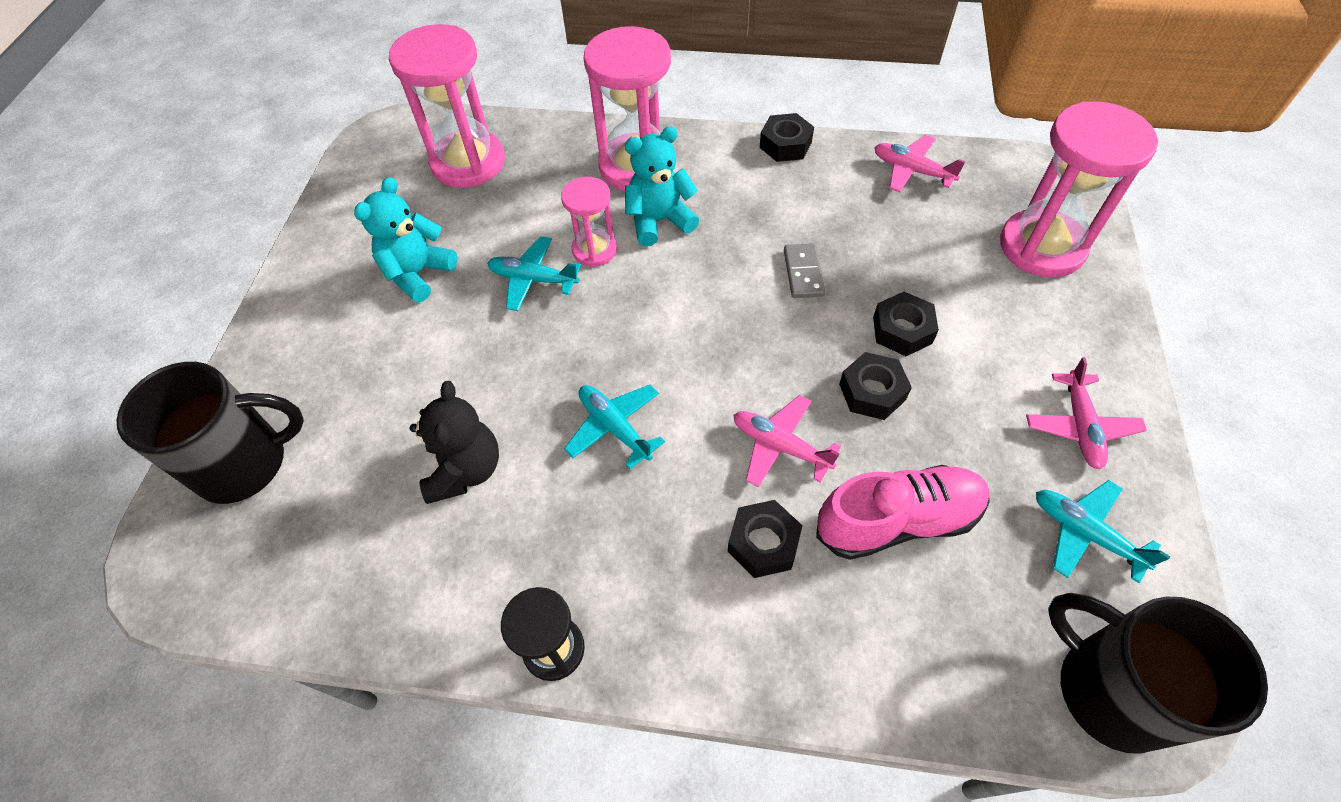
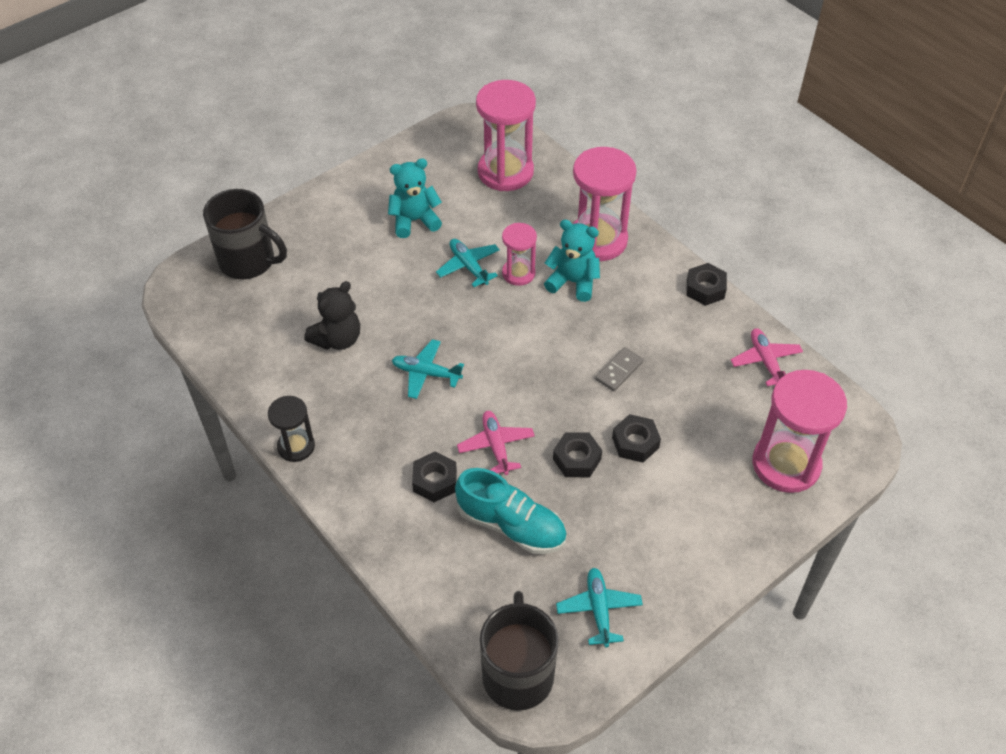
camera: 40 degrees right, 5 degrees down
(615, 427) = (426, 373): turquoise plane -> turquoise plane turned 75 degrees counterclockwise
(897, 520) = (511, 525): pink shoe -> turquoise shoe
(1080, 426) = (668, 565): pink plane -> none

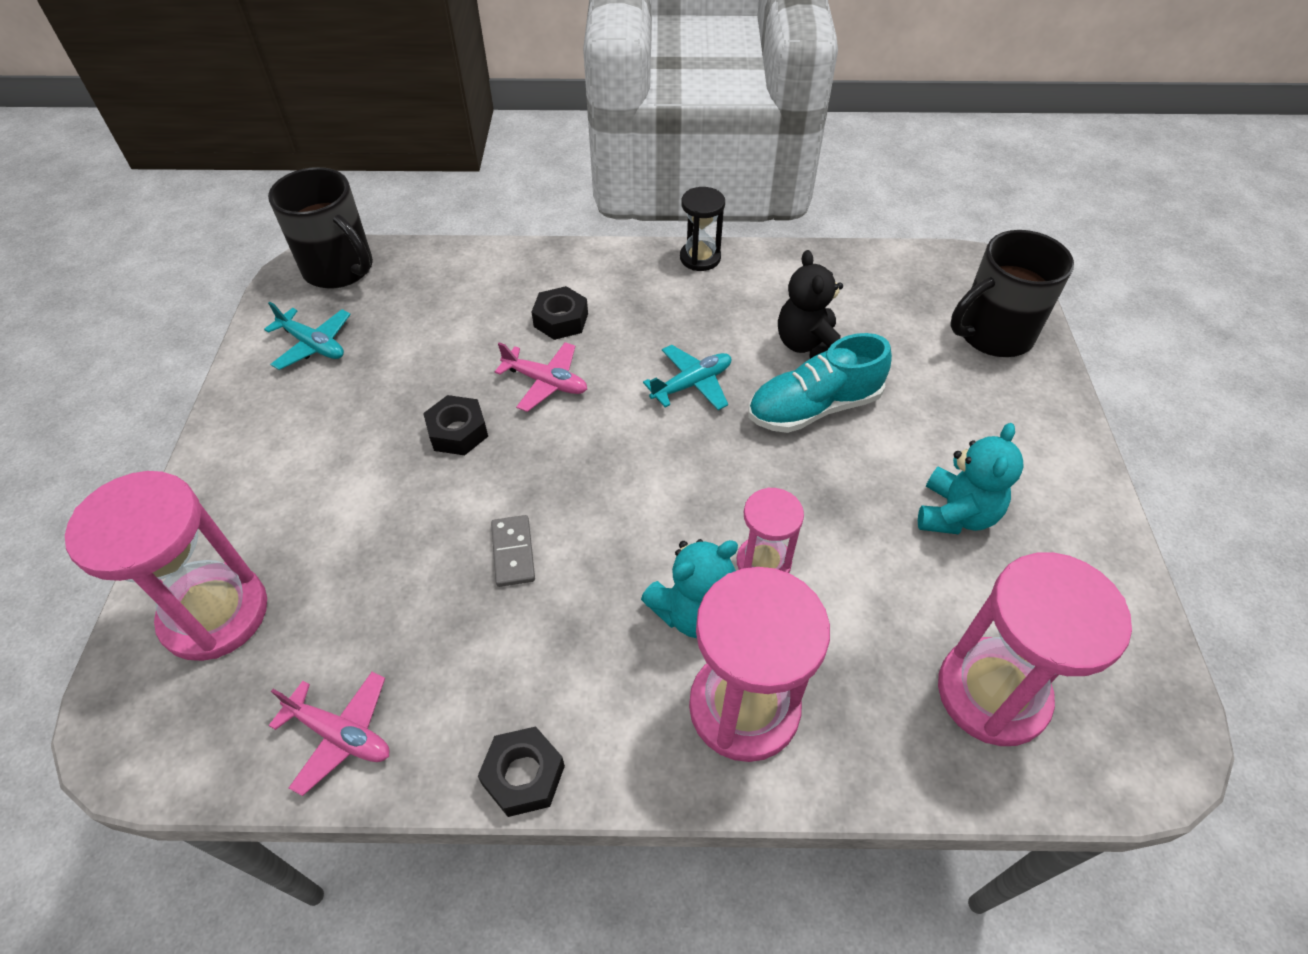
camera: 130 degrees right, 0 degrees up
(468, 266) = (821, 518): turquoise plane -> none
(511, 525) = (456, 341): turquoise shoe -> turquoise shoe (814, 408)
(635, 442) = (414, 494): black nut -> none

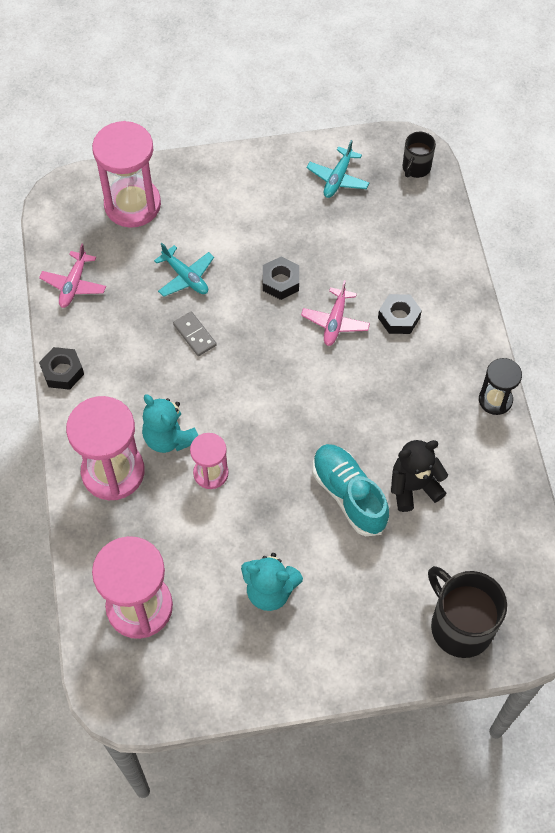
camera: 80 degrees right, 10 degrees up
(340, 269) = (416, 168): black mug -> black mug, size x0.55
(513, 552) = (195, 335): grey domino -> grey domino turned 75 degrees clockwise
(692, 384) = (354, 413): turquoise plane -> turquoise plane (185, 277)

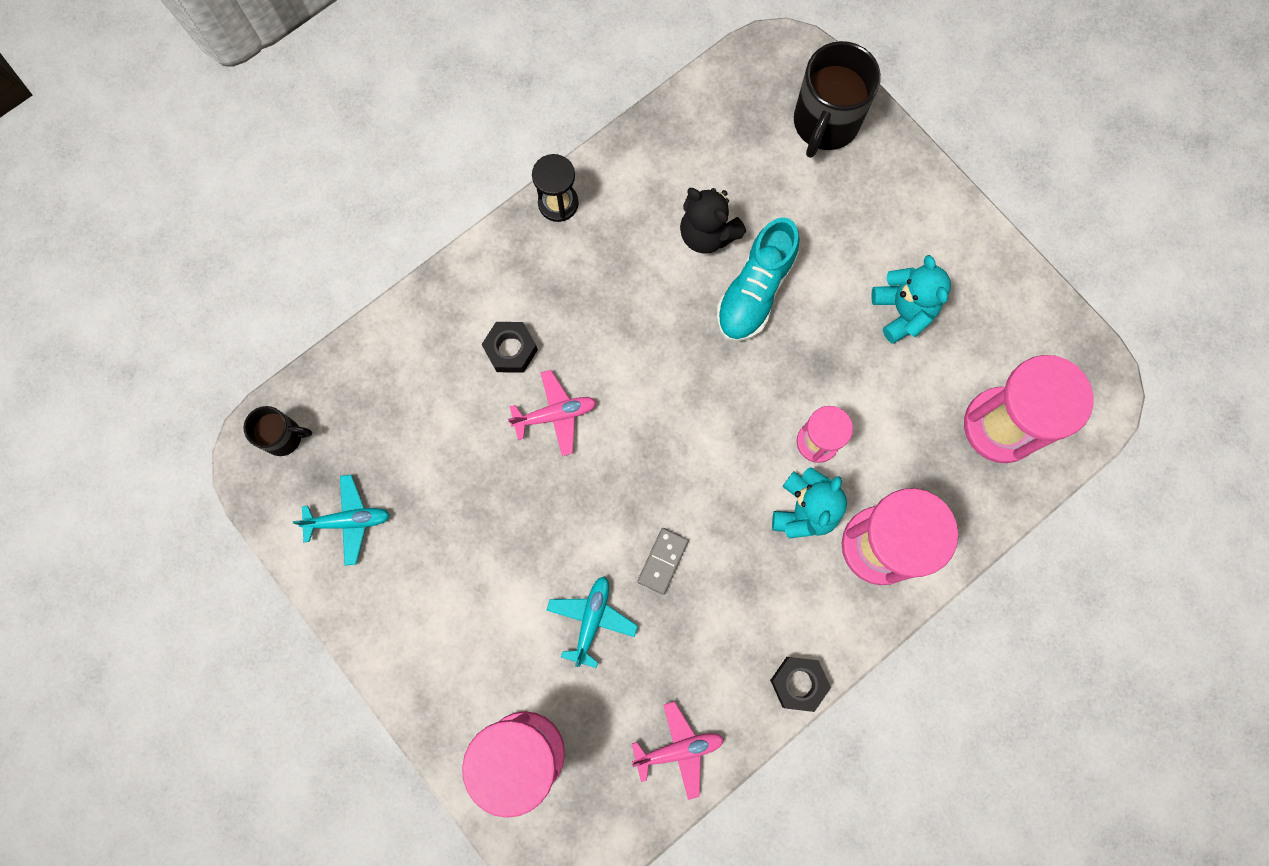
camera: 120 degrees left, 15 degrees up
(280, 282) = (536, 505): black nut -> none

